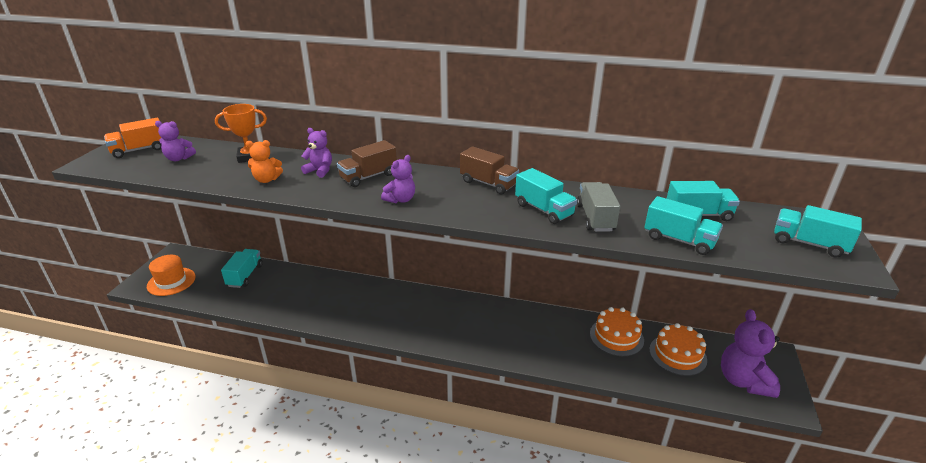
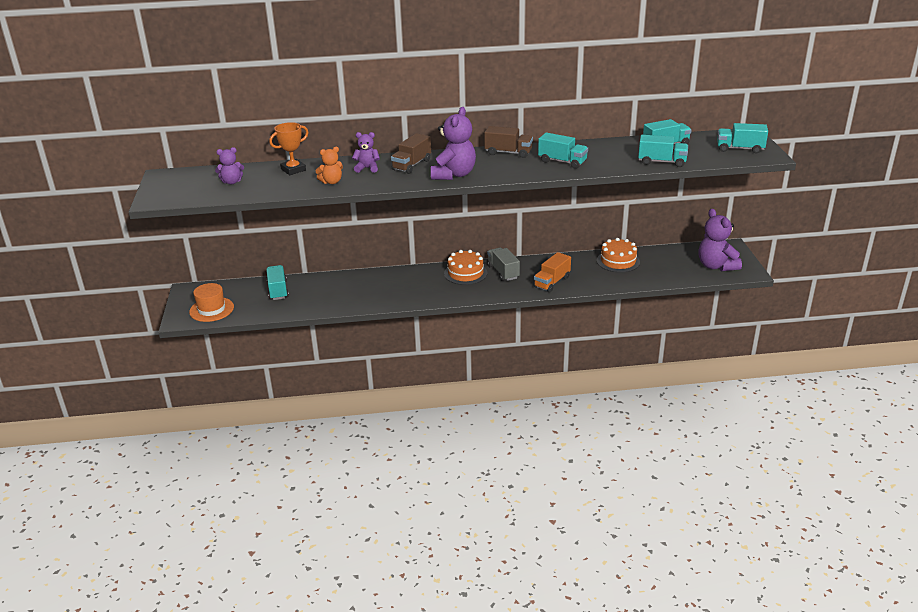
camera: 20 degrees left, 0 degrees up
(139, 150) = (184, 182): orange truck -> orange truck (552, 282)
(400, 199) = (453, 175): purple teddy bear -> purple teddy bear, size x1.78
(595, 218) = (600, 160): grey truck -> grey truck (503, 272)
(677, 354) = (666, 262): orange cake -> orange cake (465, 273)

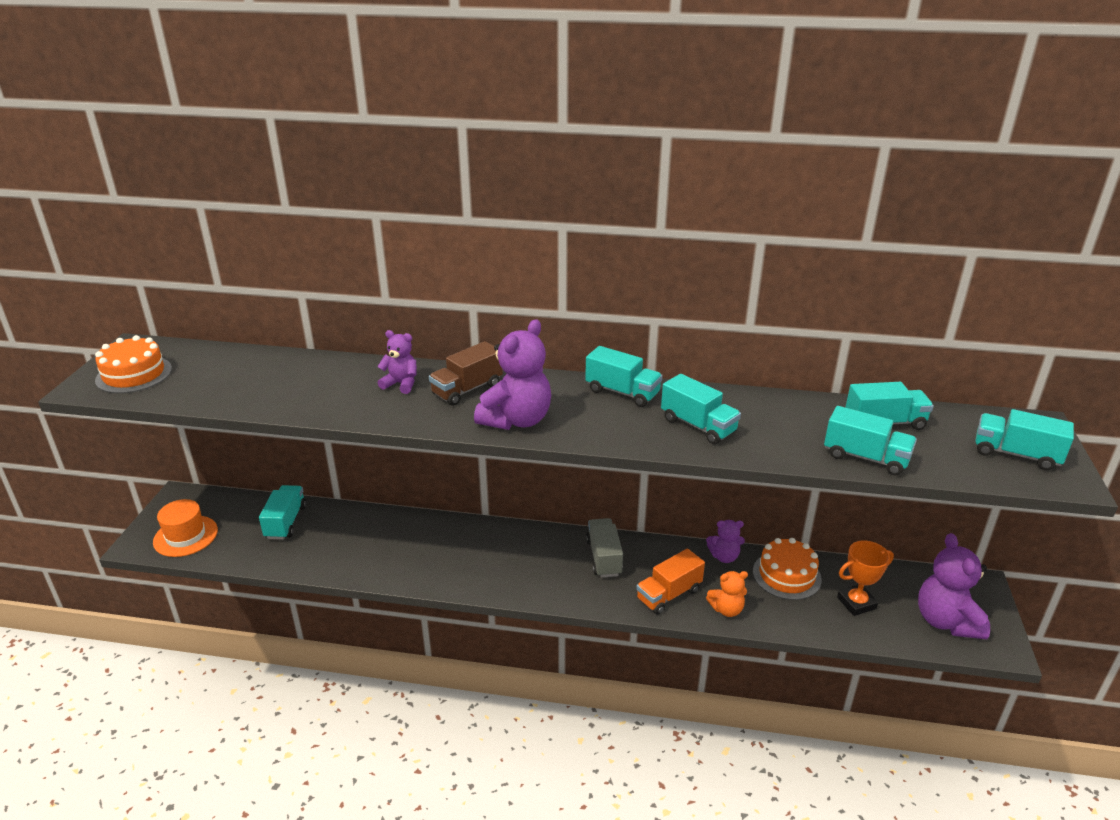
camera: 15 degrees right, 0 degrees up
(232, 182) = (206, 374): purple teddy bear -> purple teddy bear (724, 557)
(293, 170) = (301, 368): orange trophy -> orange trophy (856, 603)
(331, 182) = (335, 400): orange teddy bear -> orange teddy bear (726, 609)
(465, 273) = (549, 548): orange cake -> orange cake (134, 374)
(508, 153) = (622, 392): brown truck -> turquoise truck

